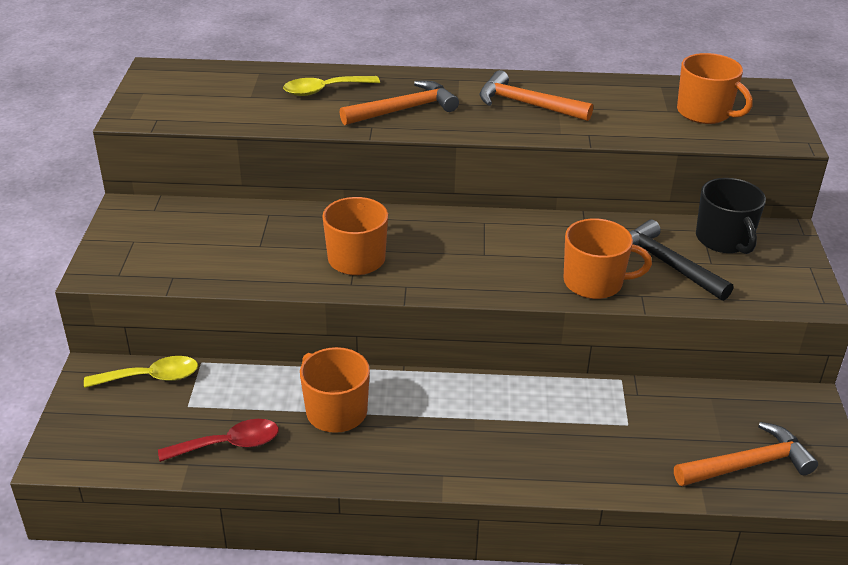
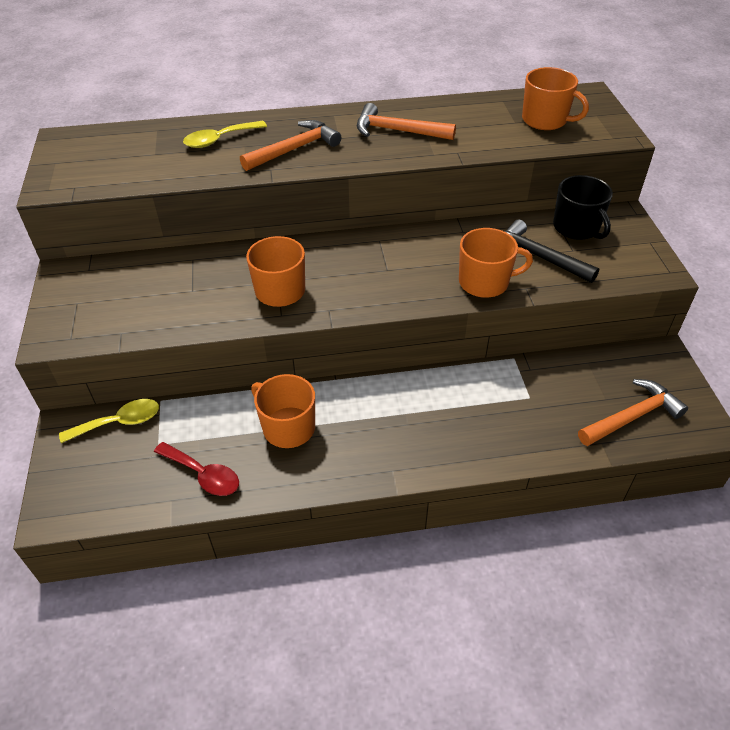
camera: 10 degrees left, 10 degrees up
(229, 444) = (203, 475): red spoon -> red spoon turned 60 degrees clockwise

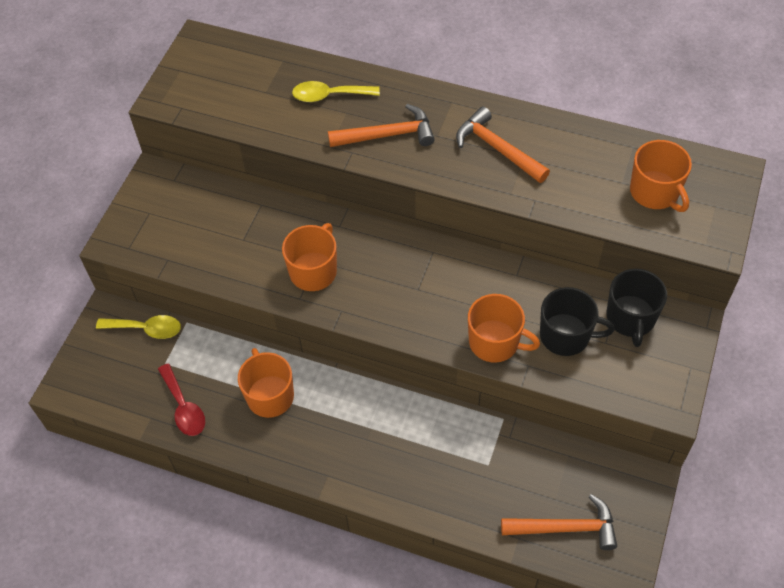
camera: 30 degrees right, 10 degrees up
(538, 256) = (566, 335): black hammer -> black mug

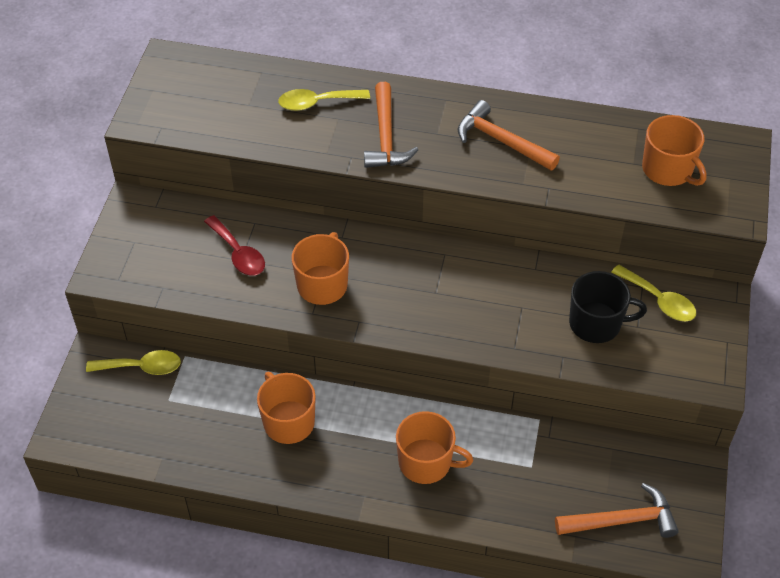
camera: 10 degrees left, 5 degrees down
(184, 407) = (197, 443): red spoon -> red spoon (238, 253)
(388, 135) = (386, 137): orange hammer -> orange hammer turned 105 degrees clockwise
(495, 342) = (525, 337): orange mug -> orange mug (426, 462)
(631, 318) = (659, 300): black mug -> yellow spoon

